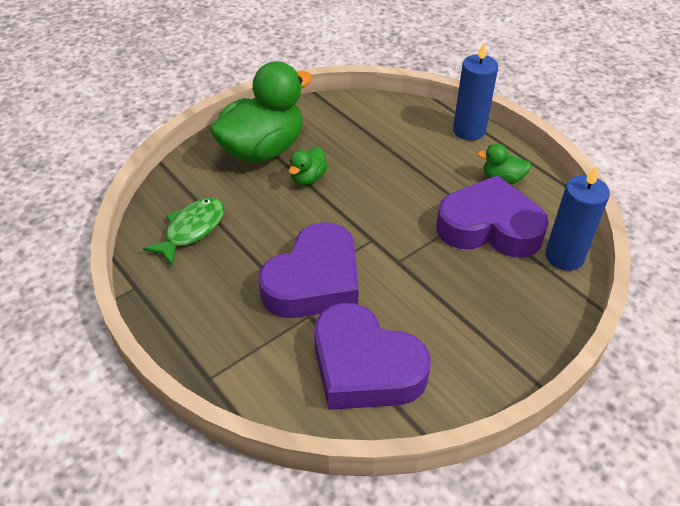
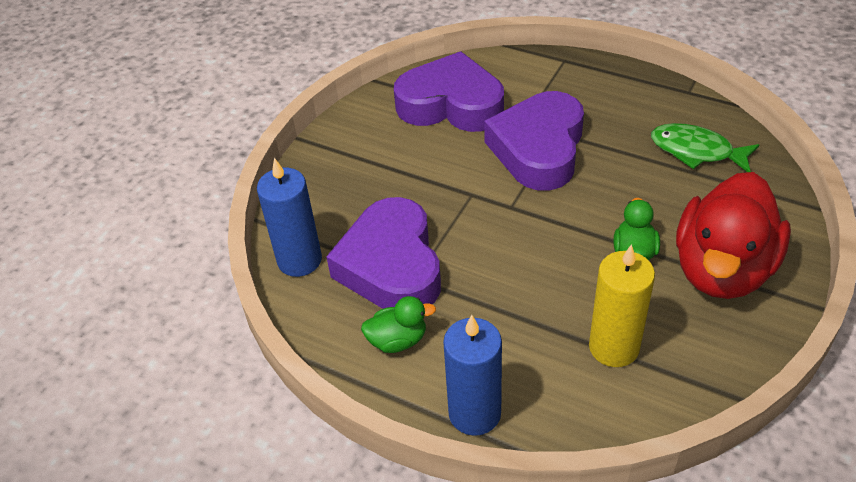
camera: 160 degrees right, 0 degrees up
(192, 230) = (696, 151): green fish -> green fish turned 105 degrees clockwise
(263, 149) = (722, 269): green duck -> red duck
(366, 134) = (613, 347): none -> yellow candle
(489, 227) = (391, 266): purple heart -> purple heart turned 90 degrees clockwise

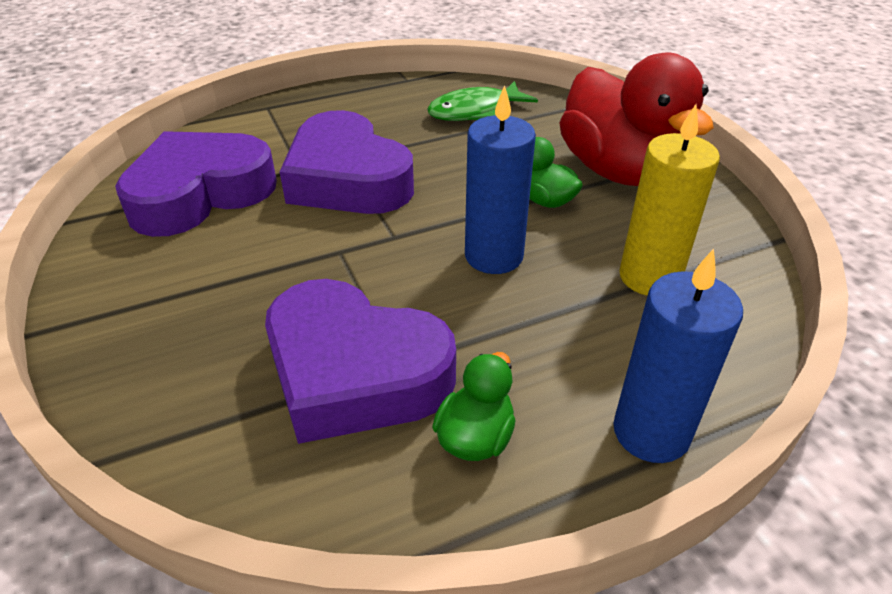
camera: 55 degrees left, 5 degrees down
(299, 260) = (227, 459): blue candle -> blue candle (494, 256)

